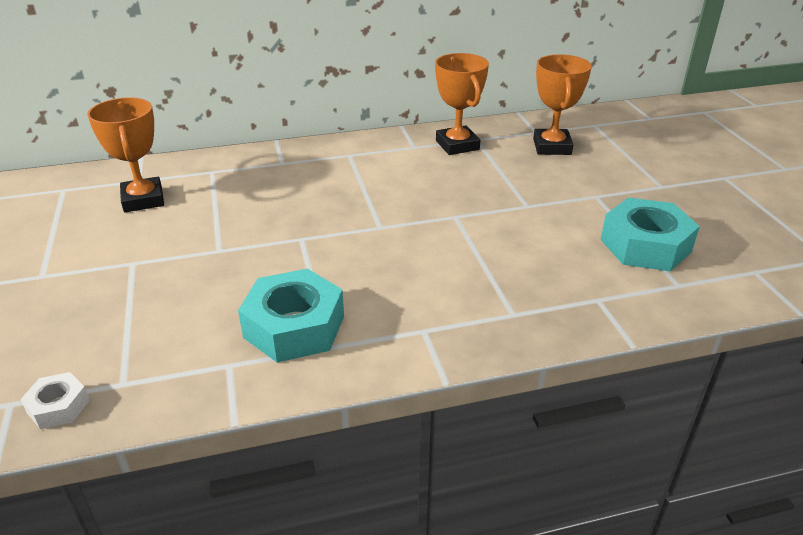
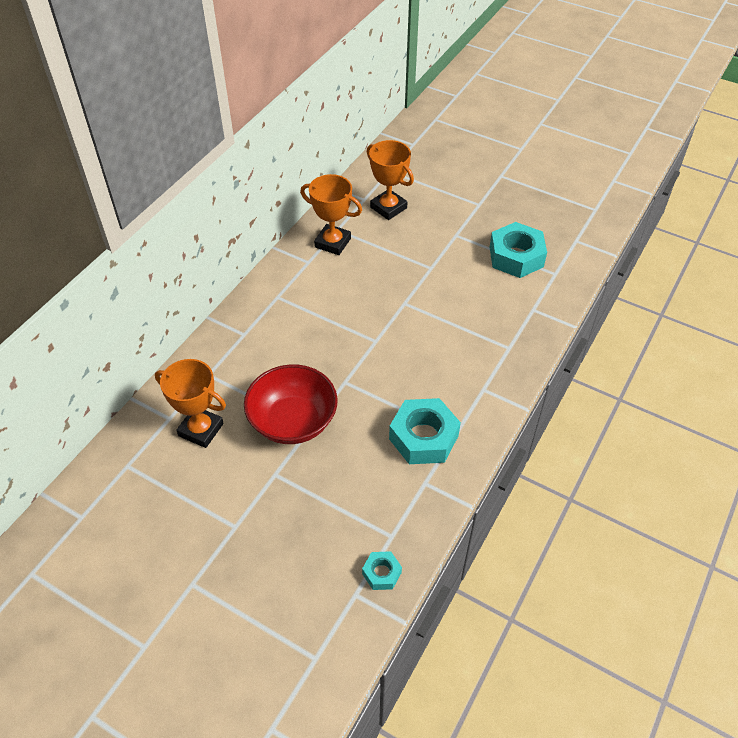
camera: 45 degrees left, 15 degrees up
(58, 406) = (381, 573): white nut -> turquoise nut
(212, 237) = (293, 421): none -> red bowl

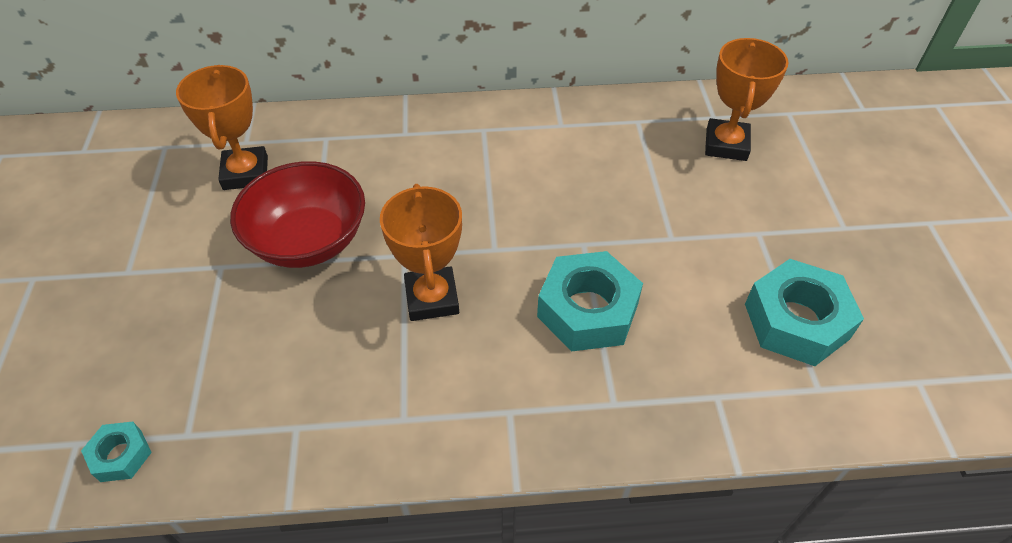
camera: 55 degrees right, 0 degrees up
(333, 243) = (612, 128): orange trophy -> orange trophy (432, 298)
(423, 437) = (372, 385): turquoise nut -> turquoise nut (587, 310)

